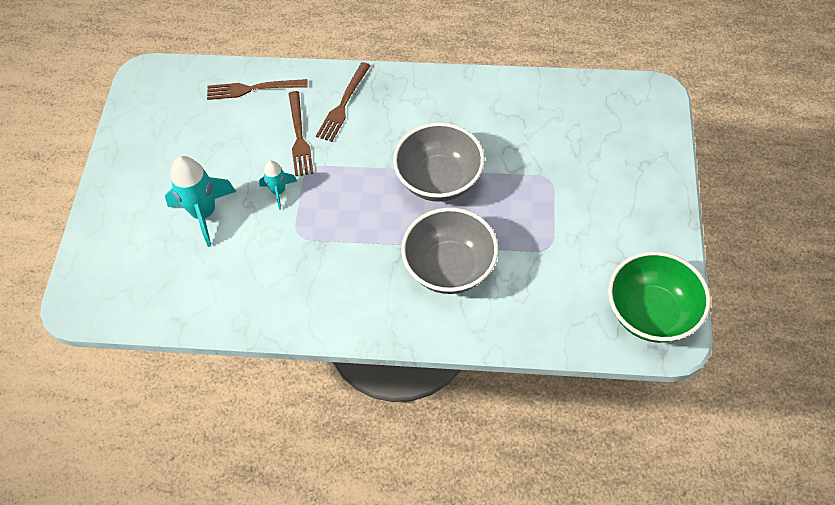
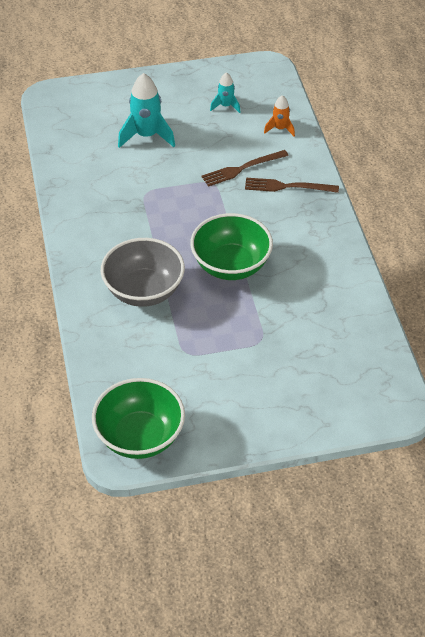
camera: 70 degrees right, 10 degrees down
(253, 89) = (280, 129): brown fork -> orange rocket
(279, 191) = (182, 171): turquoise rocket -> turquoise rocket (226, 106)
(439, 180) = (231, 265): grey bowl -> green bowl

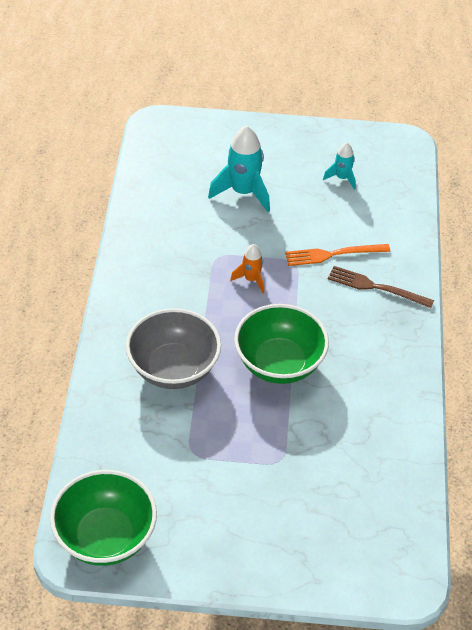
camera: 15 degrees right, 0 degrees up
(242, 169) = (333, 254): brown fork -> orange fork
(280, 129) = (392, 218): orange rocket -> orange rocket (251, 279)

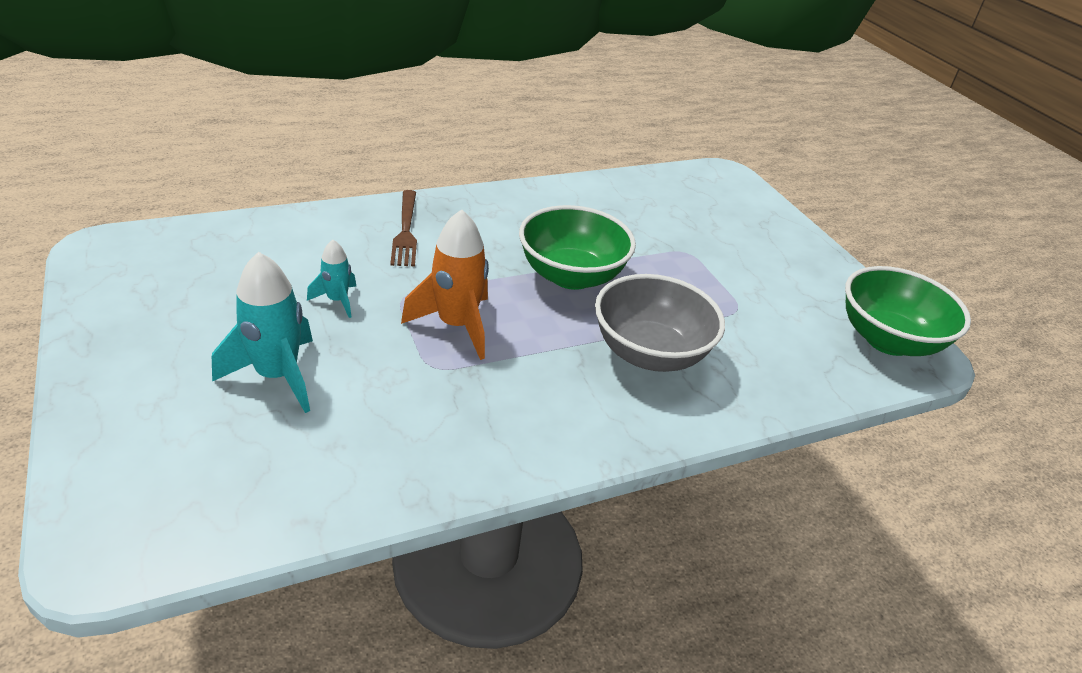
camera: 120 degrees left, 10 degrees down
(251, 279) = (456, 325): orange rocket -> orange rocket, size x1.82
(333, 254) = (368, 269): orange fork -> none
(342, 178) = (205, 287): turquoise rocket -> turquoise rocket (337, 300)

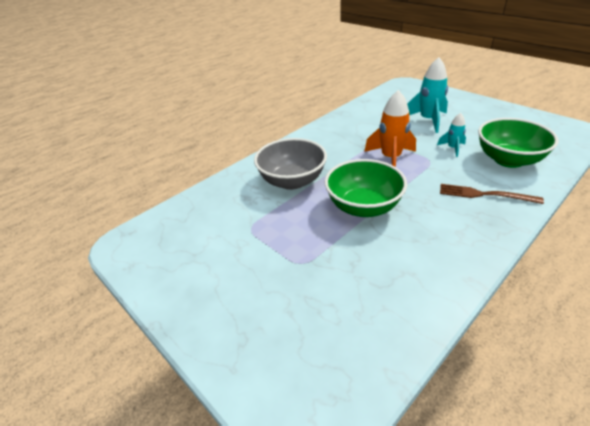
camera: 165 degrees right, 0 degrees up
(405, 231) = (484, 194): brown fork -> brown fork turned 45 degrees counterclockwise
(888, 340) = (146, 245): green bowl -> green bowl (508, 160)

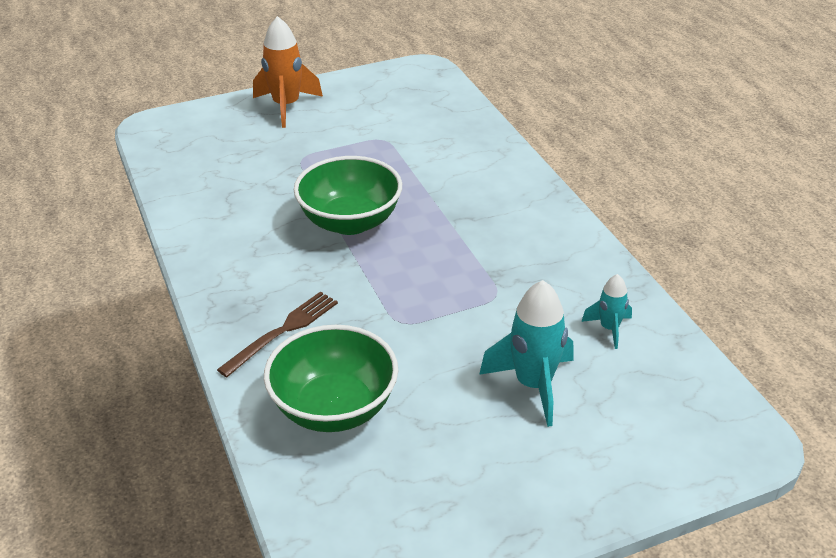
camera: 110 degrees right, 0 degrees up
(292, 181) = (451, 184): grey bowl -> none
(390, 158) = (438, 285): orange rocket -> orange rocket (286, 106)
(452, 148) = (416, 364): turquoise rocket -> turquoise rocket (609, 329)

